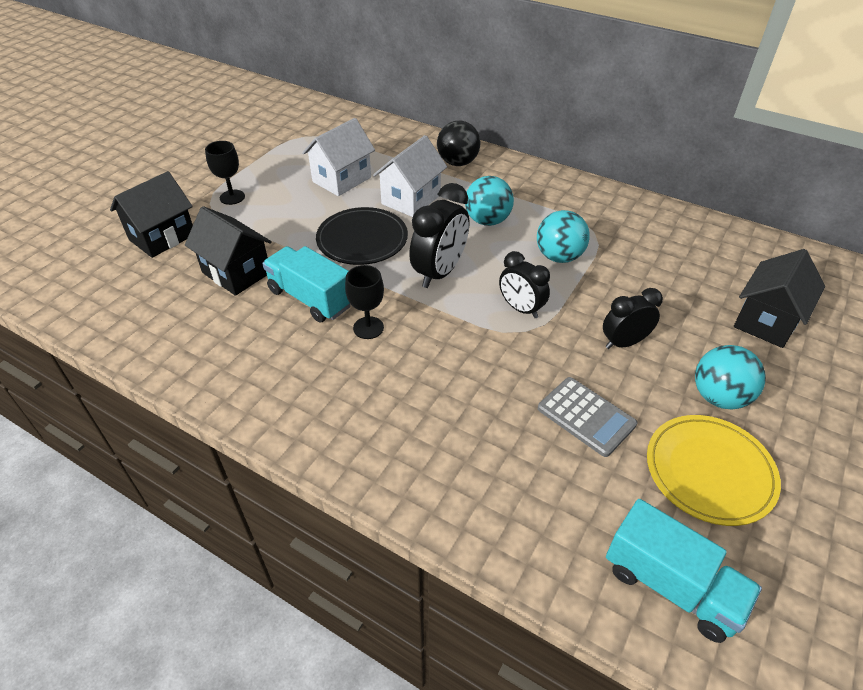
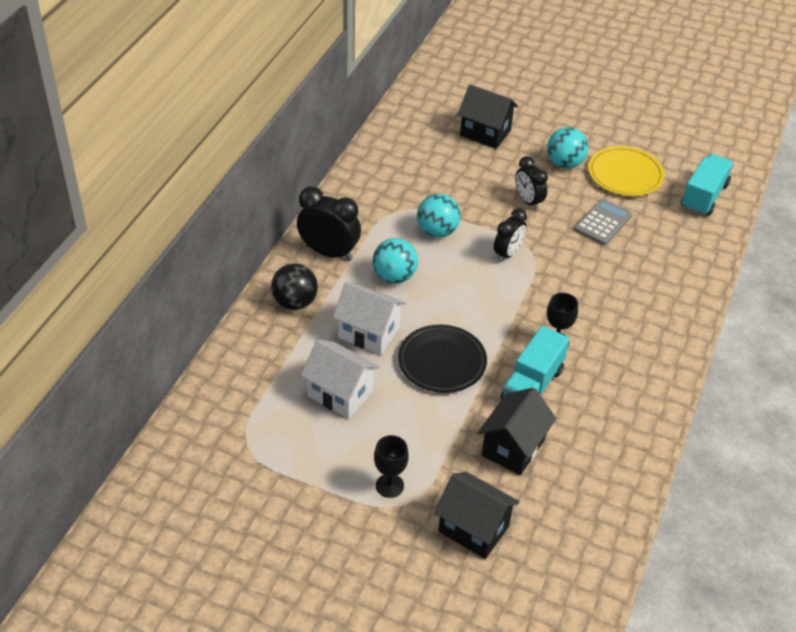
camera: 100 degrees left, 0 degrees up
(439, 272) = (476, 304): black clock -> black clock (329, 252)

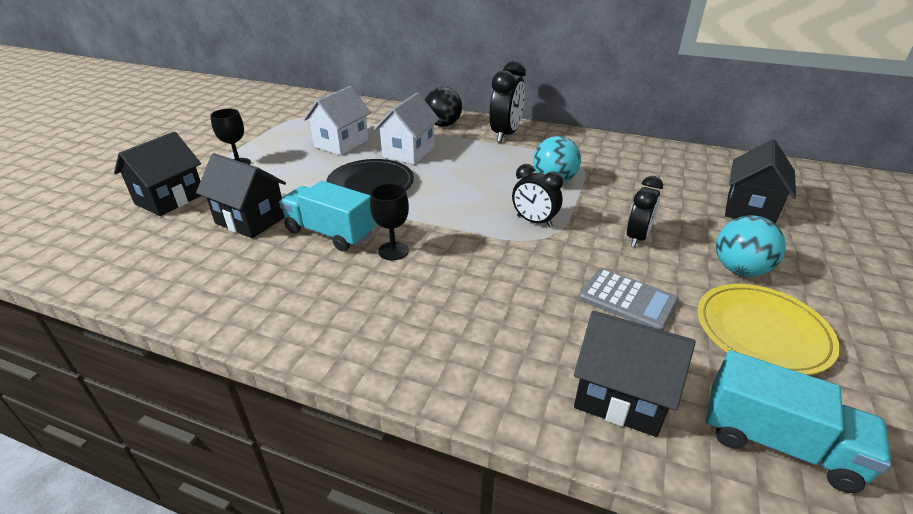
camera: 90 degrees right, 10 degrees down
(394, 276) = (482, 161): turquoise ball -> none
(528, 201) = (637, 237): black clock -> black clock turned 150 degrees clockwise
(685, 243) = (620, 396): none -> black house

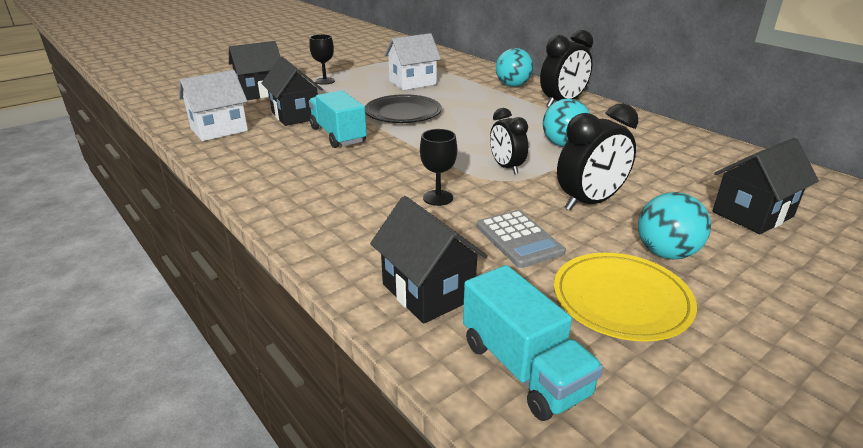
camera: 30 degrees right, 5 degrees down
(393, 251) = (369, 157): black goblet -> black goblet (438, 198)
(408, 152) = (459, 99): white house -> white house (219, 130)
(443, 125) = (513, 86): black ball -> turquoise ball
(637, 237) = (589, 202): black clock -> black clock, size x1.52

